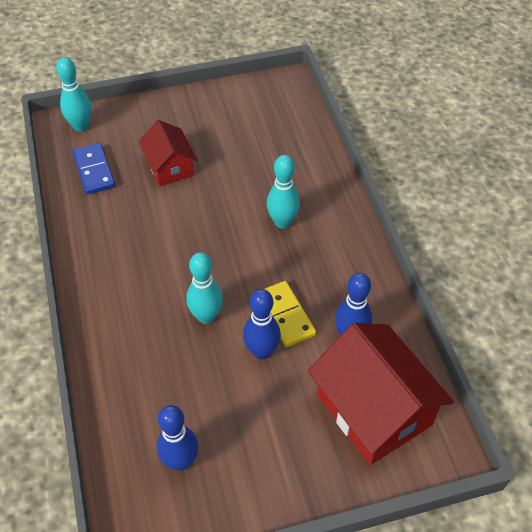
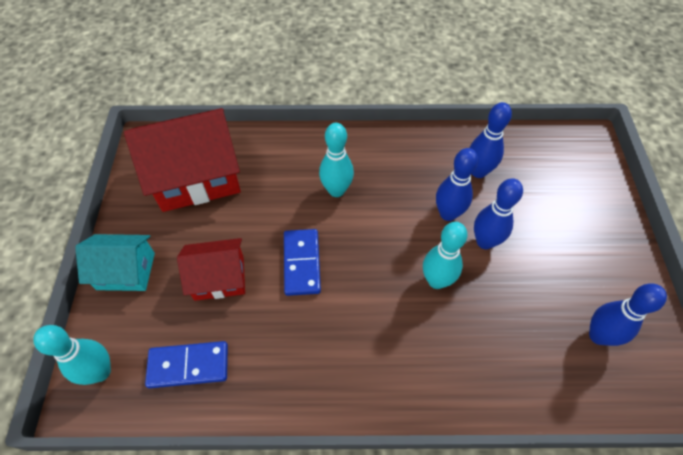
camera: 75 degrees left, 5 degrees up
(161, 112) = (126, 271): none -> turquoise house
(197, 215) = (301, 263): none -> blue domino
(285, 315) = (448, 214): yellow domino -> blue bowling pin
(374, 409) = (551, 174): red house -> red house (196, 176)

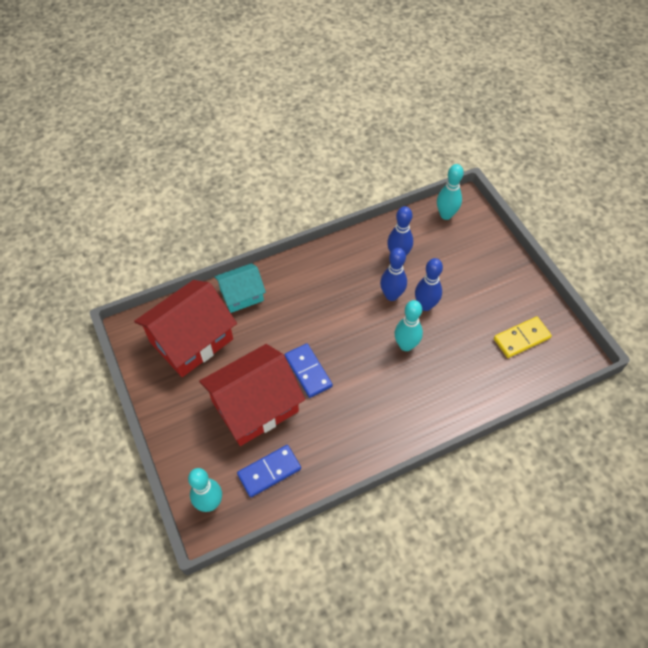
camera: 25 degrees left, 0 degrees up
(126, 271) = (182, 430): turquoise house -> turquoise house (241, 295)
(219, 278) = (255, 406): red house -> red house, size x1.73
(336, 190) = (304, 309): turquoise bowling pin -> turquoise bowling pin (446, 215)
(598, 335) = (521, 338): blue bowling pin -> yellow domino

